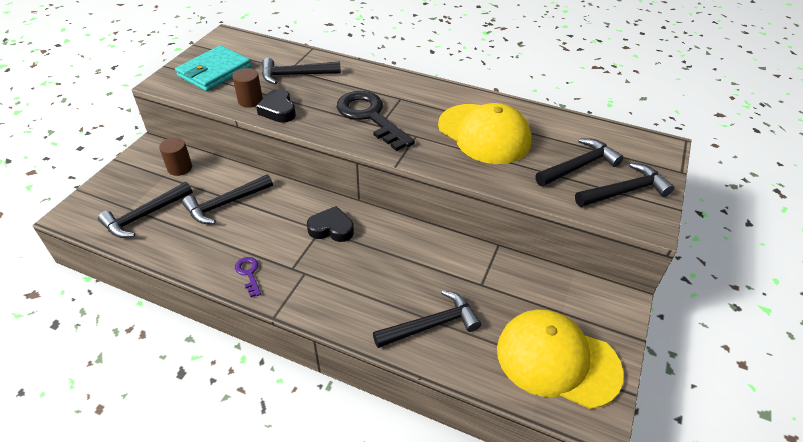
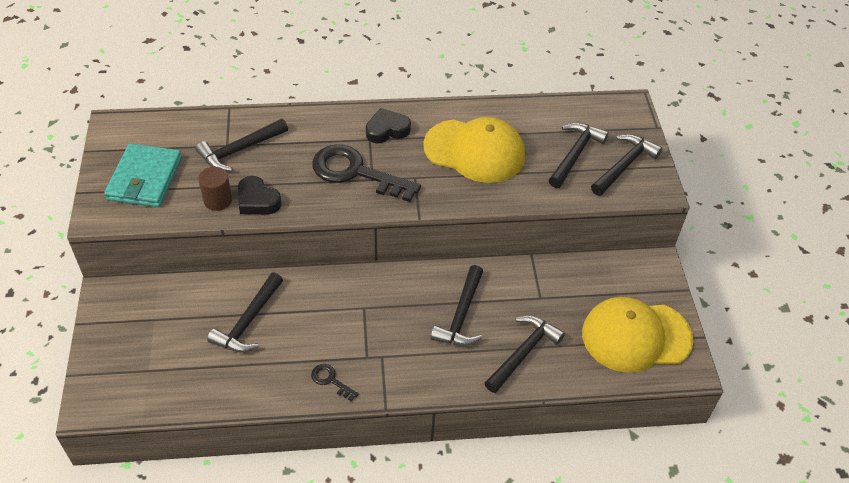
camera: 30 degrees left, 5 degrees up
(144, 216) = (173, 371): black hammer -> black hammer (461, 316)
(180, 168) = (163, 303): brown cylinder -> none
(249, 273) = (331, 380): purple key -> black key
(331, 228) = (373, 302): black heart -> black heart (387, 130)

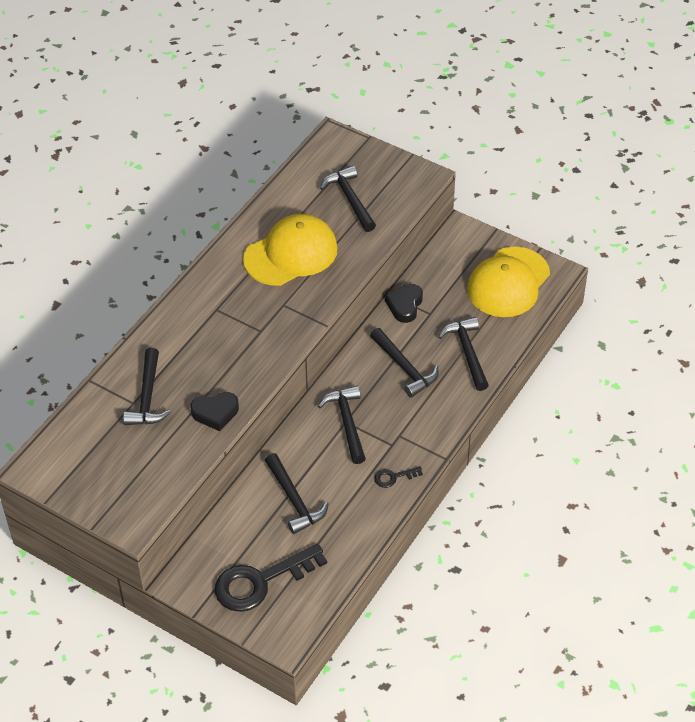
camera: 50 degrees left, 0 degrees up
(145, 179) = (120, 475): turquoise wallet -> none
(218, 200) = (191, 438): brown cylinder -> none
(356, 172) = (244, 337): black key -> black key (260, 581)
(387, 130) = (217, 293): black heart -> black heart (405, 305)
(624, 165) = (386, 179): black hammer -> black hammer (347, 422)

